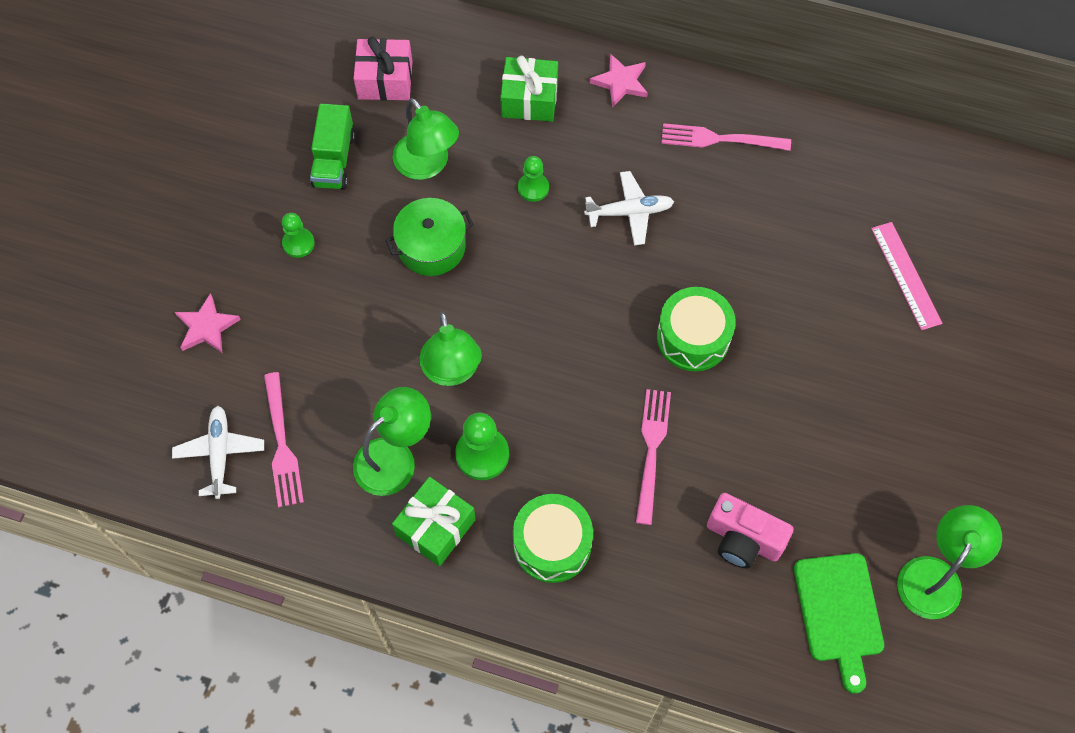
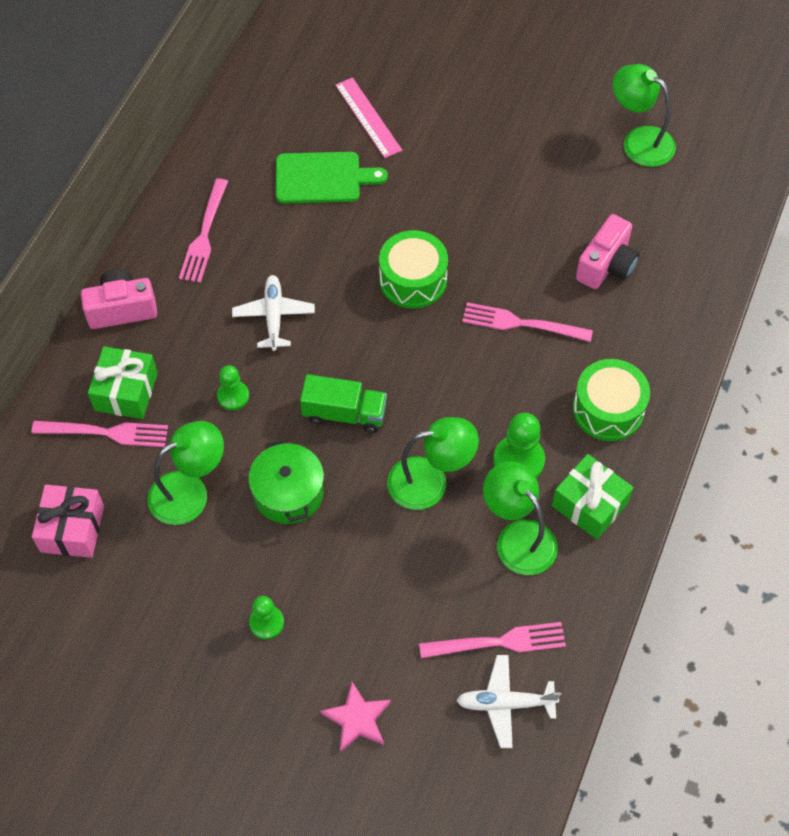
camera: 85 degrees left, 5 degrees down
(334, 160) = (167, 584): green truck -> green truck (344, 414)
(484, 90) = (105, 432): none -> pink fork
(620, 82) = (122, 309): pink star -> pink camera
(839, 612) = (670, 208): green cutting board -> green cutting board (322, 178)
(906, 275) = (368, 117): pink ruler -> pink ruler turned 75 degrees clockwise

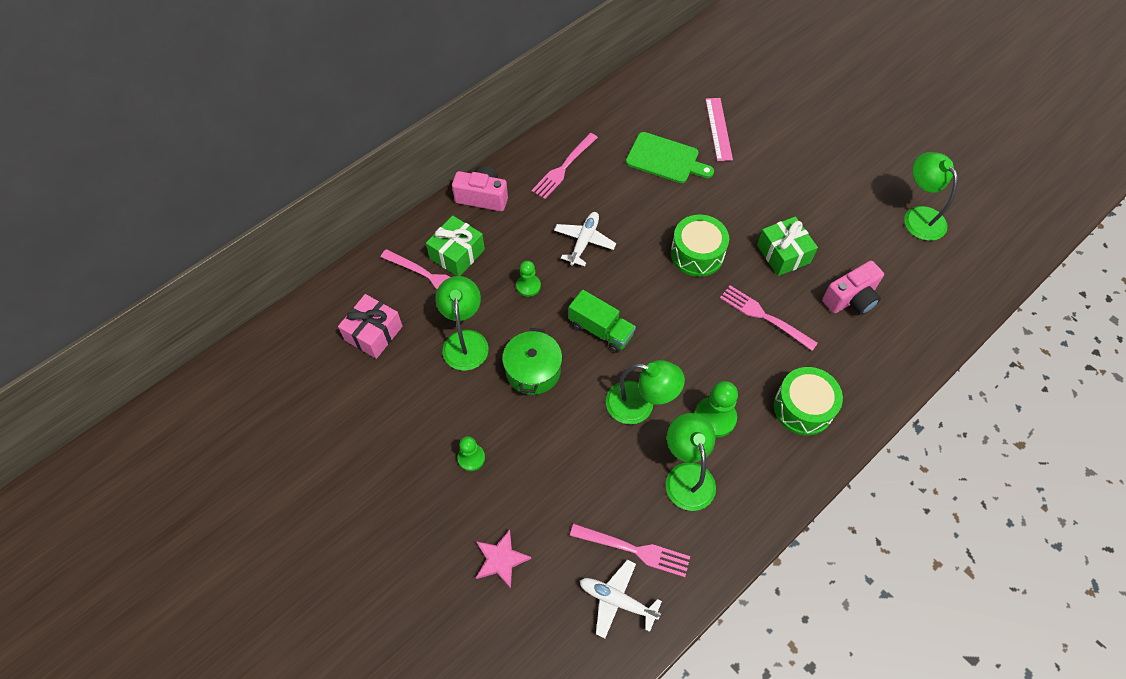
camera: 25 degrees right, 0 degrees up
(190, 492) = (465, 341): green lamp -> green lamp turned 90 degrees counterclockwise
(589, 504) = (755, 474): green gift -> green gift (783, 254)

